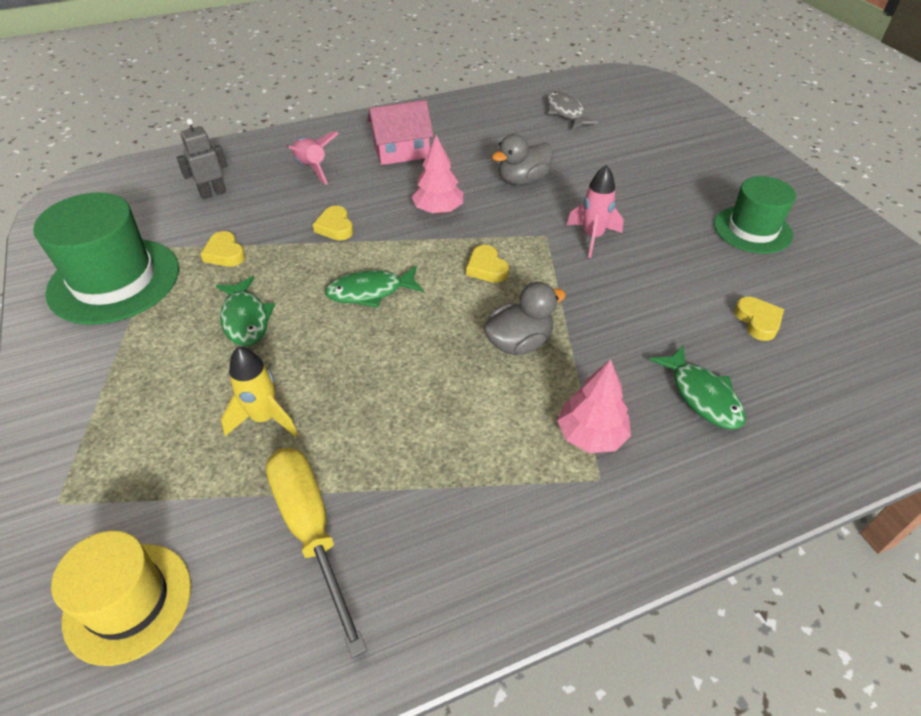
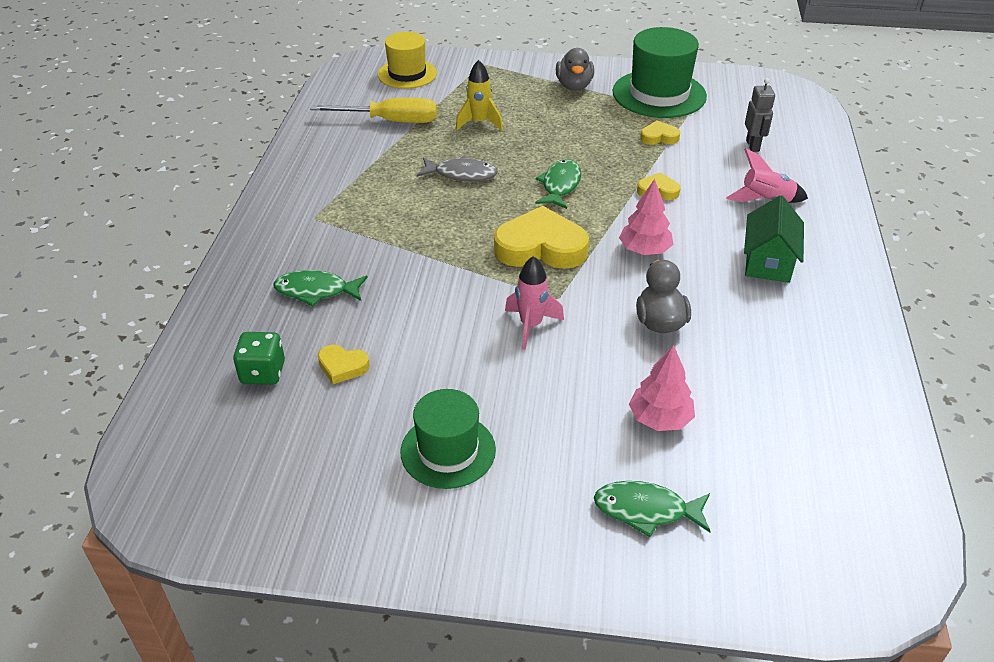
camera: 120 degrees right, 5 degrees down
(246, 319) = (574, 132): green fish -> green fish (646, 510)
(401, 152) = (768, 261): pink house -> green house
(486, 268) = (541, 247): yellow heart -> yellow heart, size x2.05
(519, 343) = (446, 231): grey duck -> grey duck (574, 86)
(565, 112) = (800, 430): grey fish -> grey fish (461, 174)
(591, 435) = (343, 228): pink tree -> pink tree (660, 419)
(827, 369) = (263, 373): none -> green dice

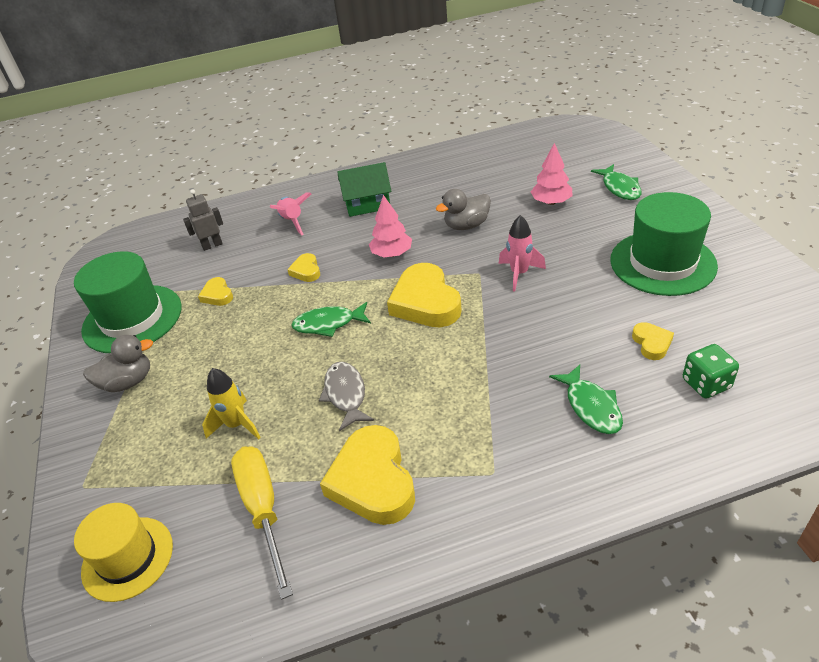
camera: 110 degrees left, 0 degrees up
(365, 166) = (373, 481): none -> yellow heart
(448, 451) = (662, 263): green hat -> green hat, size x1.53

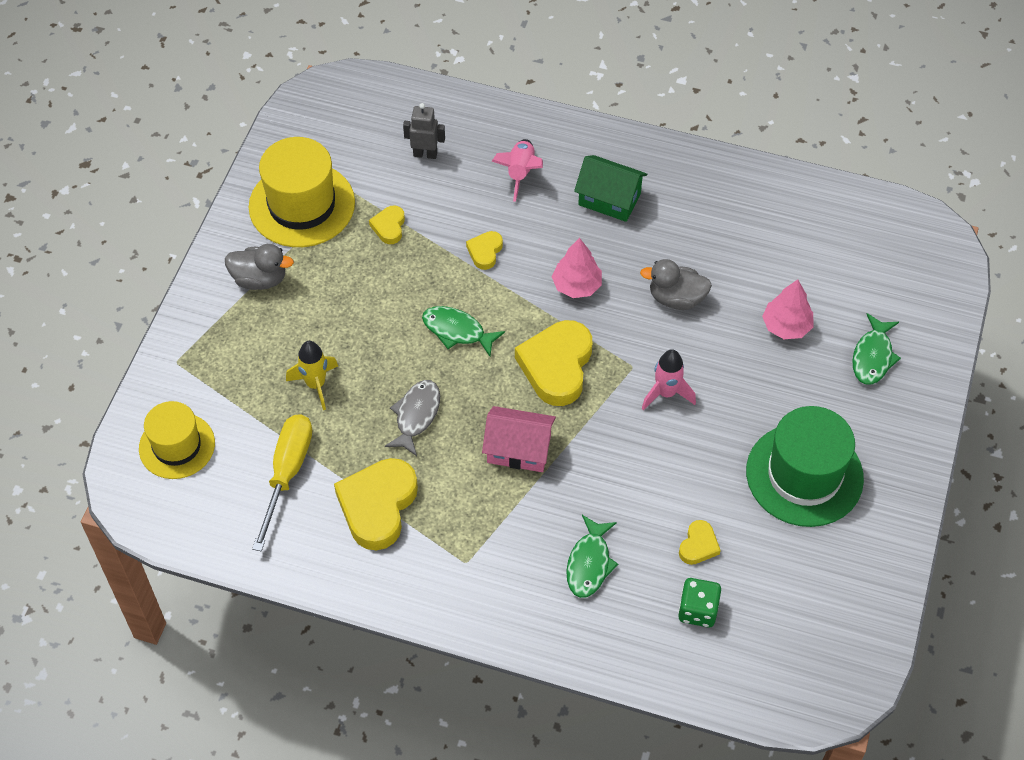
camera: 30 degrees right, 15 degrees up
(132, 318) = (302, 205): green hat -> yellow hat
(451, 367) = (519, 449): none -> pink house

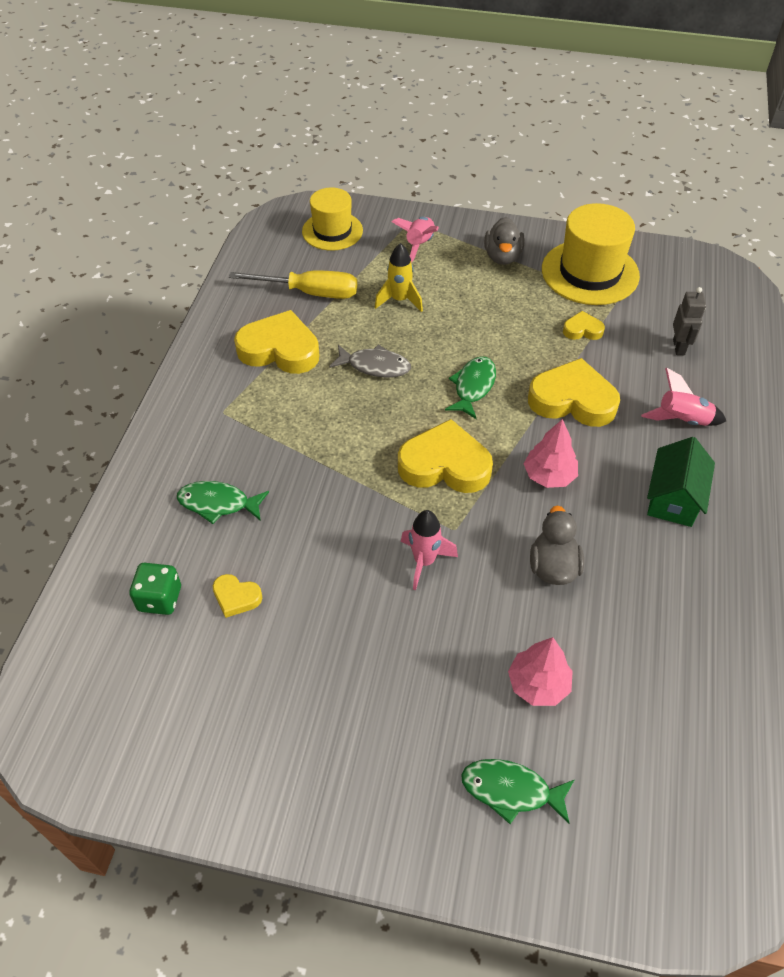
camera: 85 degrees right, 5 degrees down
(223, 357) = (419, 245): none -> pink rocket
(485, 252) = (572, 400): yellow heart -> yellow heart, size x2.05
(519, 449) = (344, 441): pink house -> none
(804, 475) = (328, 705): green hat -> none

